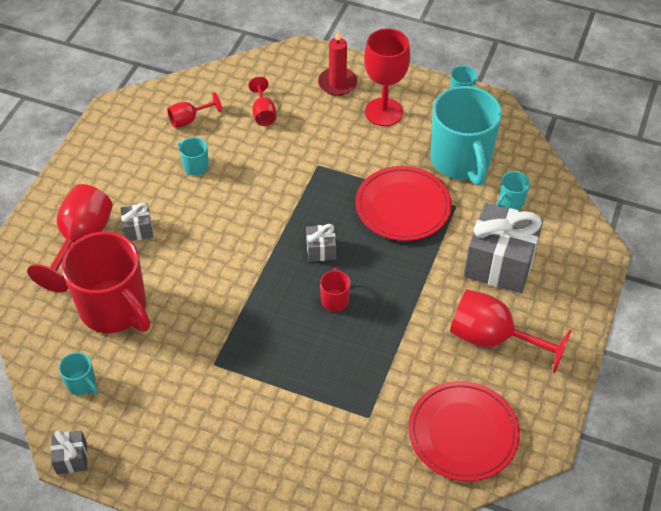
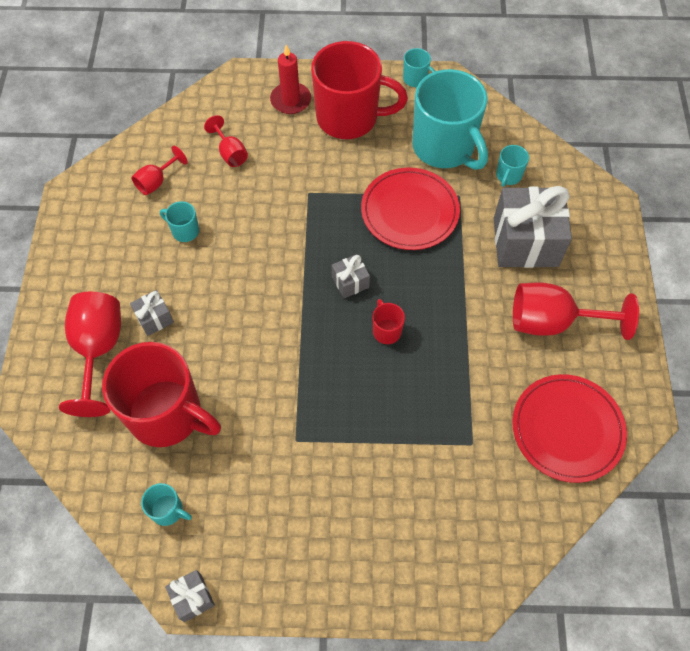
camera: 20 degrees left, 10 degrees up
(384, 112) = (349, 118): red goblet -> red mug

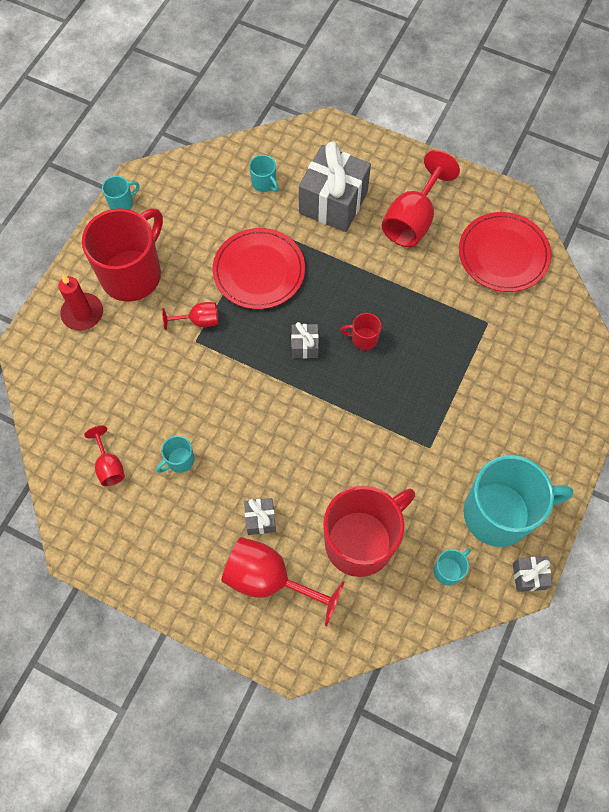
camera: 65 degrees left, 5 degrees up
(230, 153) = (113, 389): red goblet -> red goblet (199, 321)
(444, 147) = (209, 215): turquoise mug -> turquoise mug (499, 513)

